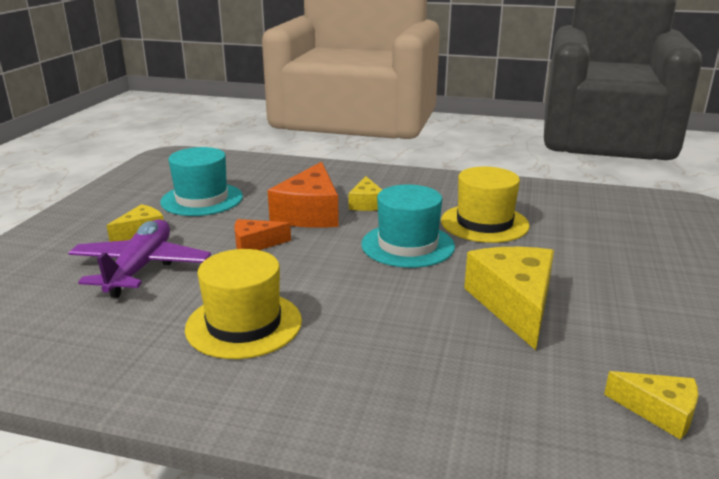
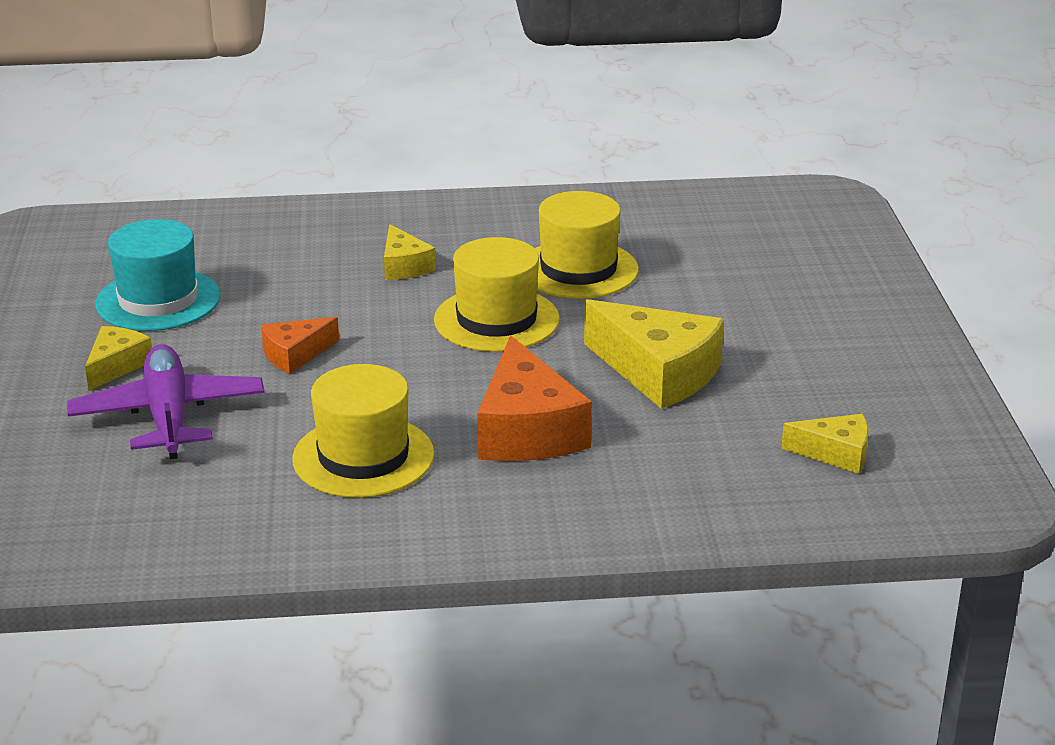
camera: 20 degrees left, 5 degrees up
(310, 213) = (335, 295): orange cheese -> orange cheese (527, 430)
(407, 245) = (496, 320): turquoise hat -> yellow hat
(514, 304) = (658, 372): yellow cheese -> yellow cheese turned 150 degrees clockwise

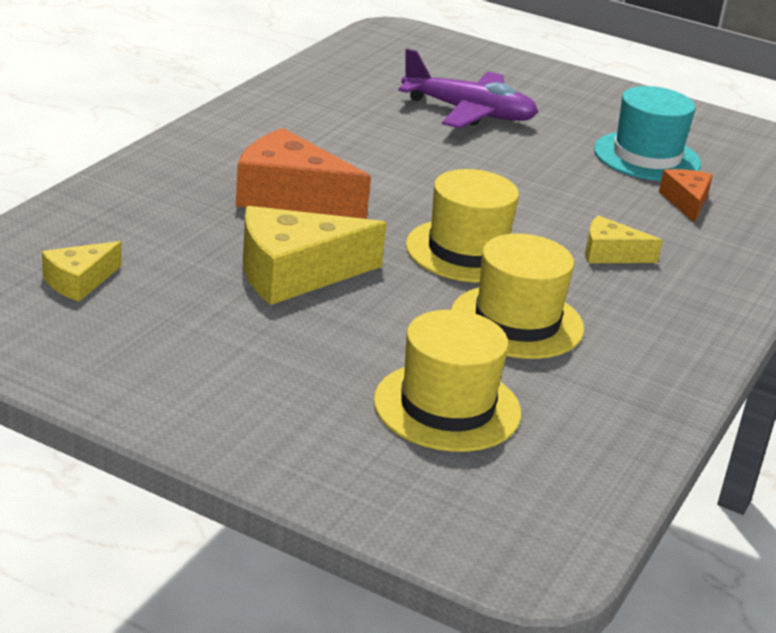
camera: 120 degrees right, 0 degrees up
(117, 366) = (557, 119): yellow cheese -> none
(295, 355) = (504, 168): orange cheese -> orange cheese (686, 202)
(363, 457) = (336, 142): yellow hat -> yellow hat (447, 407)

